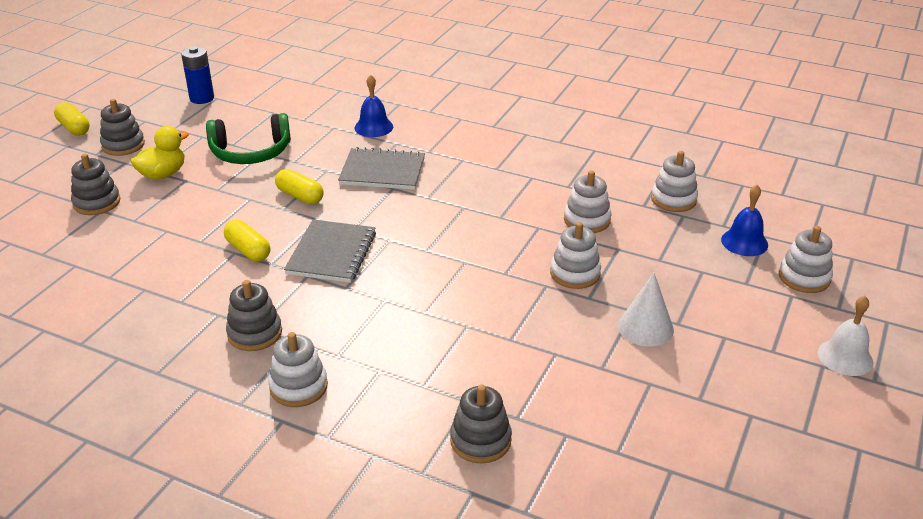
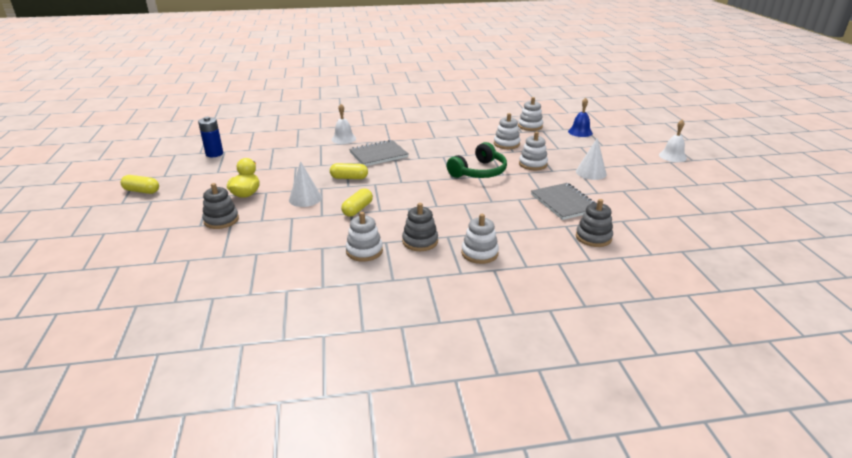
camera: 35 degrees left, 5 degrees down
(123, 145) = (194, 189): grey stacking toy -> none
(213, 208) = (305, 198): none -> white cone
(248, 250) = (357, 209): yellow capsule -> yellow capsule turned 75 degrees counterclockwise
(251, 152) = (288, 168): green headphones -> green headphones (479, 172)
(331, 253) = (406, 195): grey notebook -> grey notebook (564, 203)
(373, 127) = (343, 139): blue bell -> white bell
(804, 277) = (619, 136): white stacking toy -> white stacking toy (364, 251)

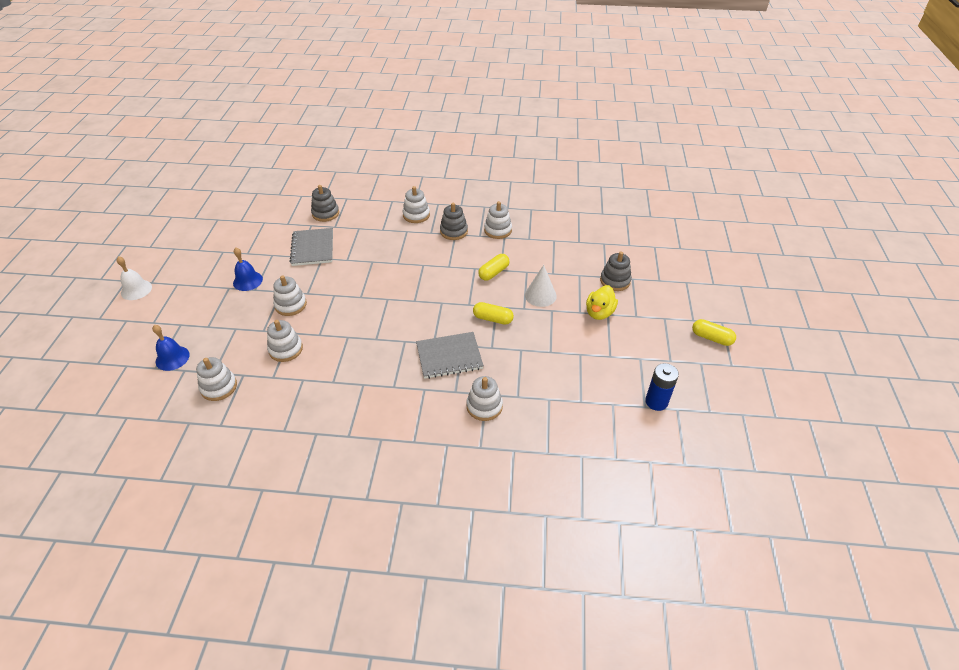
camera: 165 degrees left, 15 degrees up
(343, 139) = (484, 406): white bell -> white stacking toy
(479, 172) = (355, 303): green headphones -> none
(591, 173) = (247, 281): white cone -> blue bell

